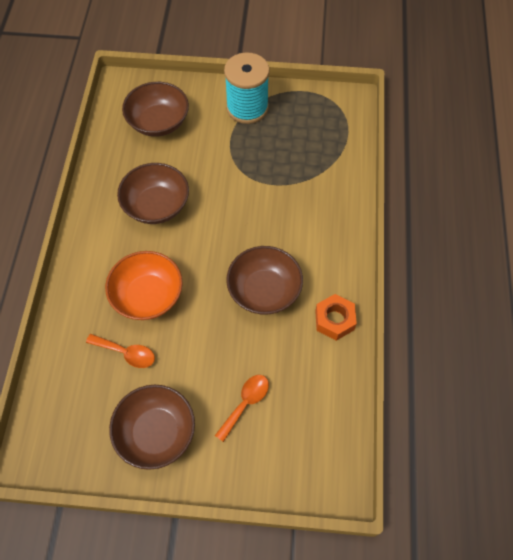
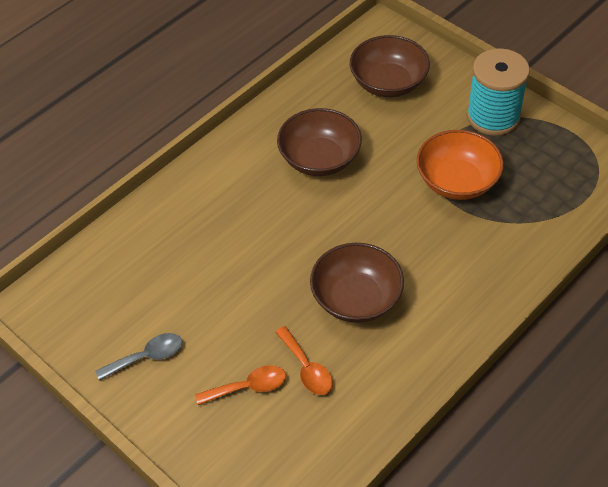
camera: 40 degrees right, 10 degrees down
(126, 353) = (180, 272): orange spoon -> orange spoon (306, 368)
(147, 296) = (241, 234): orange bowl -> orange bowl (457, 181)
(156, 433) = (147, 357): brown bowl -> grey spoon
(334, 320) = (403, 371): orange nut -> none

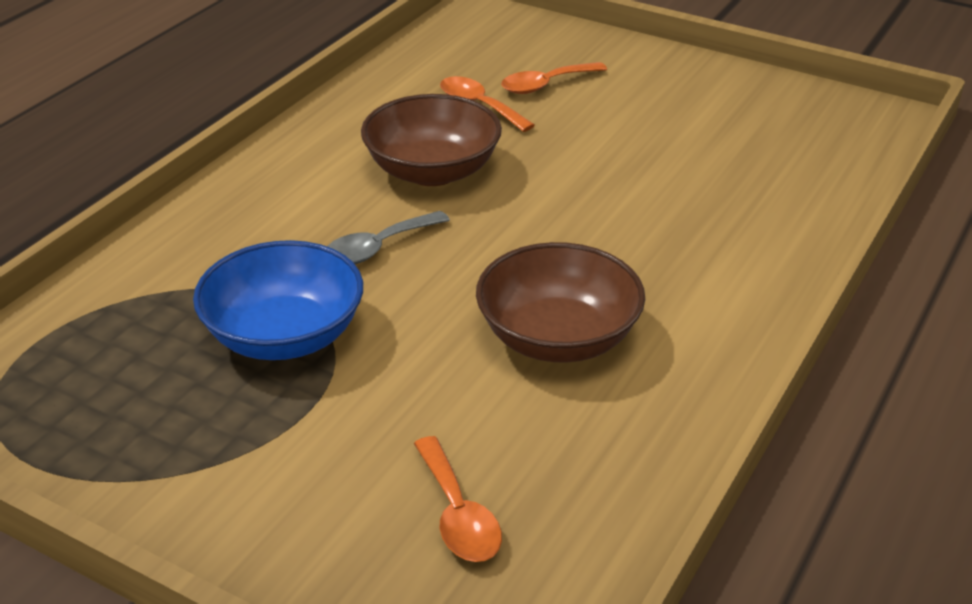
camera: 165 degrees right, 15 degrees down
(147, 357) = (688, 92): grey spoon -> grey spoon (378, 248)
(388, 83) = (458, 514): brown bowl -> orange spoon
(457, 181) = (284, 336): orange bowl -> blue bowl
(493, 116) = (204, 470): turquoise spool -> none

